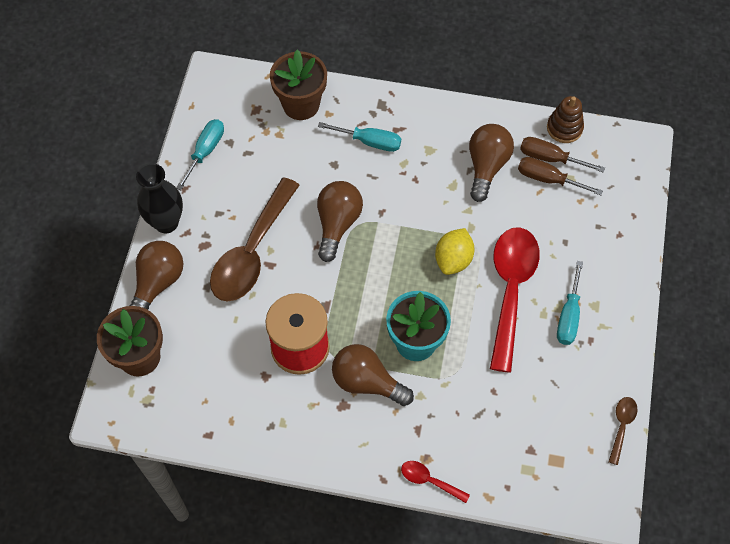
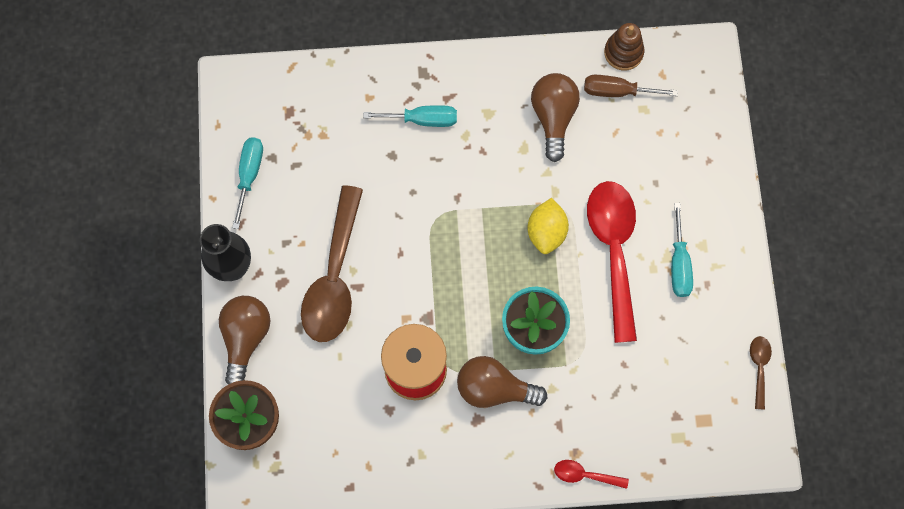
camera: 15 degrees left, 10 degrees up
(301, 104) = (336, 94): brown flower pot -> none
(337, 224) = (415, 223): brown light bulb -> none
(548, 179) = (621, 116): brown screwdriver -> none

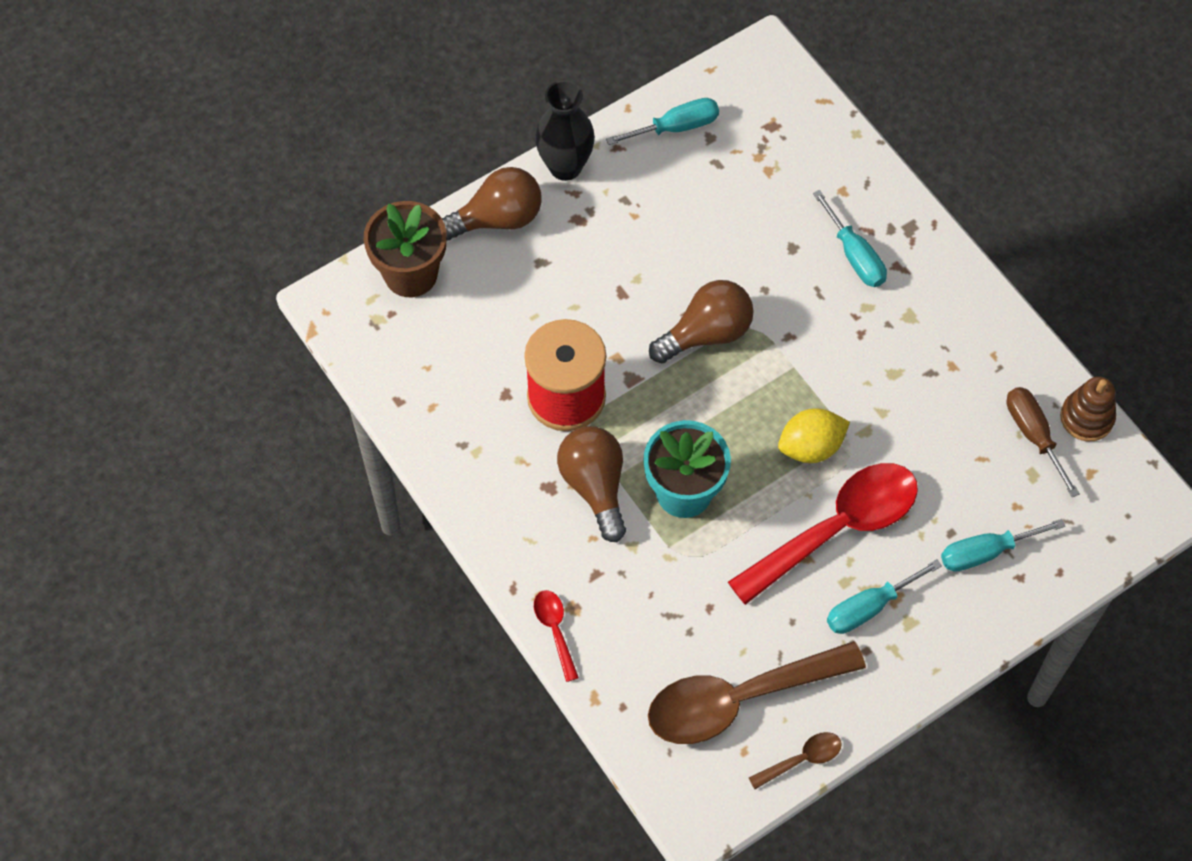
camera: 60 degrees right, 10 degrees down
(334, 277) = (617, 265): brown spoon -> brown spoon (739, 699)
(553, 117) = (952, 385): brown light bulb -> brown light bulb (706, 333)
(680, 170) = (985, 552): none -> turquoise screwdriver

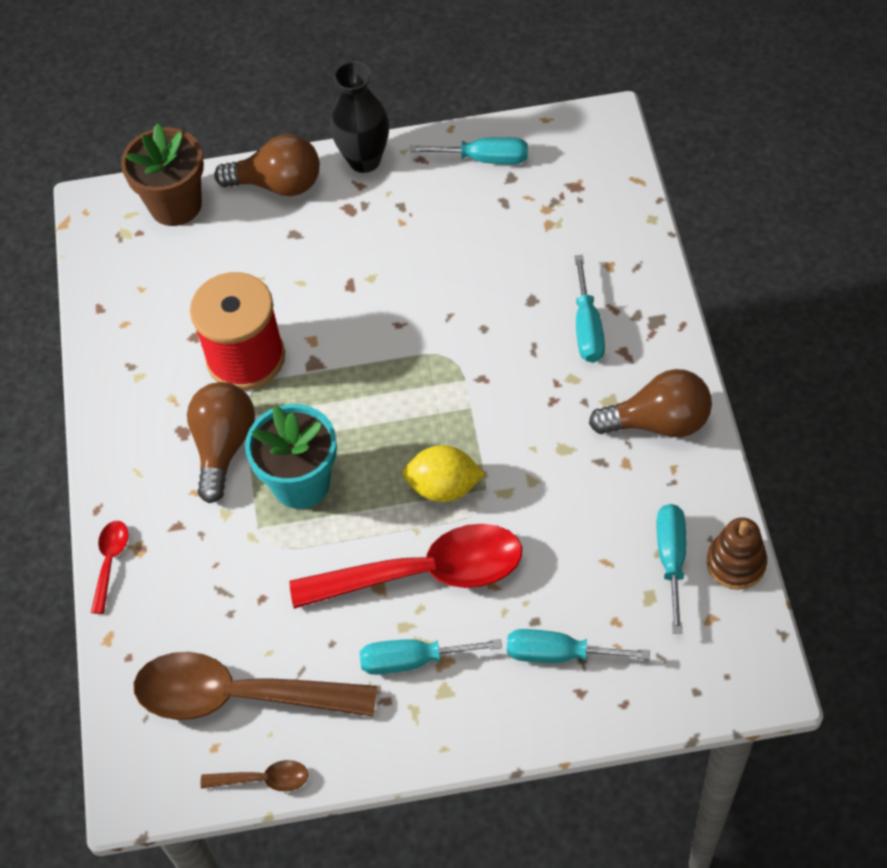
camera: 30 degrees right, 5 degrees down
(706, 333) = (406, 348): brown light bulb -> brown light bulb (658, 422)
(1033, 435) = (671, 559): brown screwdriver -> turquoise screwdriver

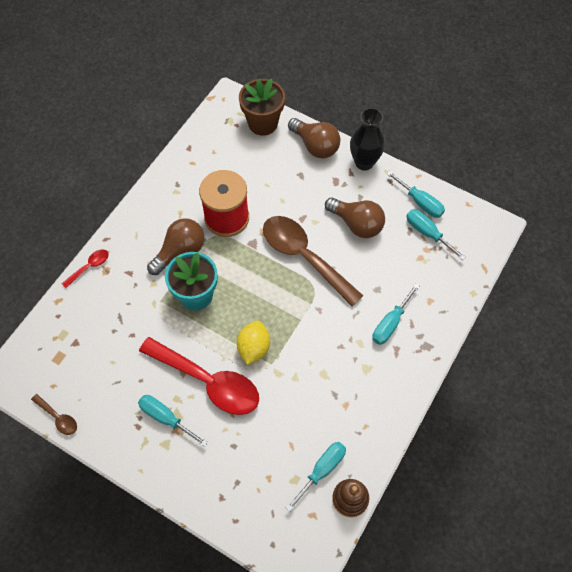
camera: 35 degrees right, 5 degrees up
(238, 696) = (82, 371): brown spoon -> brown spoon (304, 257)
(444, 487) = (254, 348): yellow lemon -> yellow lemon turned 60 degrees clockwise
(559, 654) = (229, 471): turquoise screwdriver -> turquoise screwdriver (427, 233)
(658, 422) = (379, 397): brown light bulb -> brown light bulb (356, 224)

